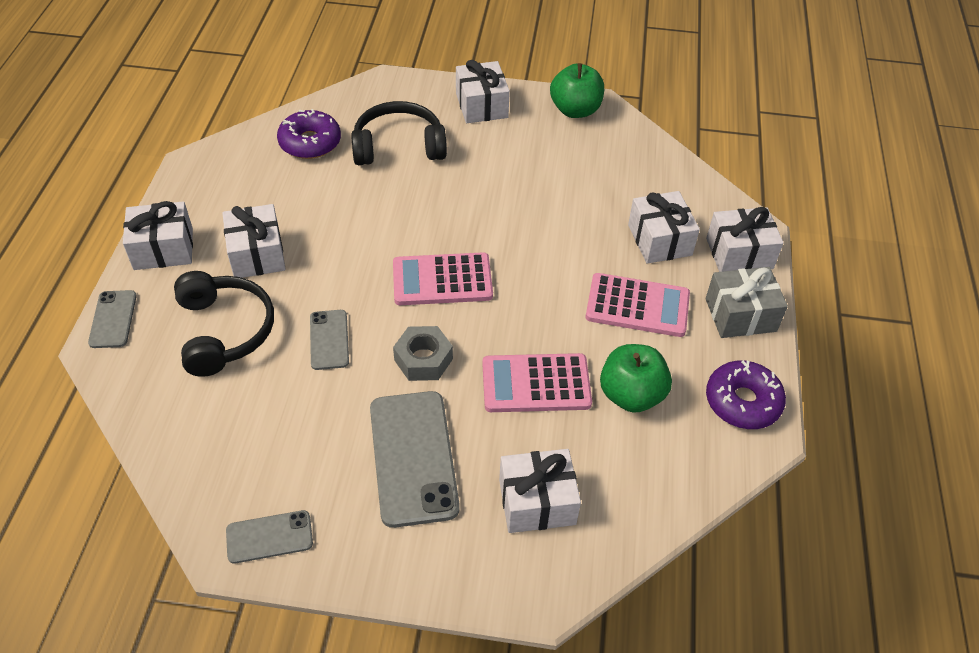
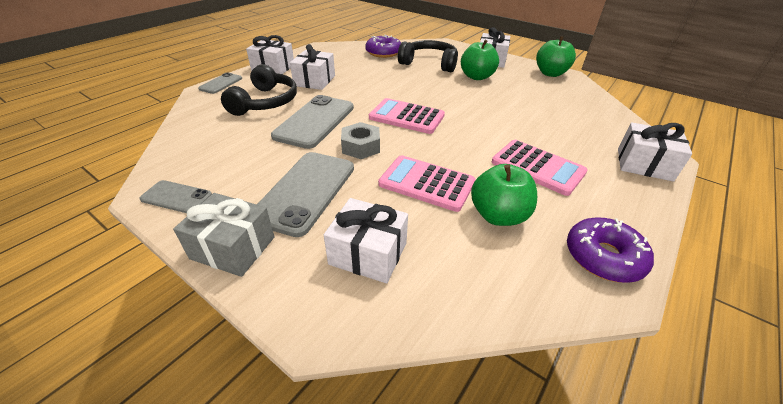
camera: 30 degrees right, 10 degrees down
(329, 340) = (315, 121): grey phone -> grey phone, size x1.88
(483, 155) = (476, 77): none -> green apple
(659, 240) = (577, 140): white gift -> none
(740, 315) = (629, 199): grey gift -> grey gift (233, 248)

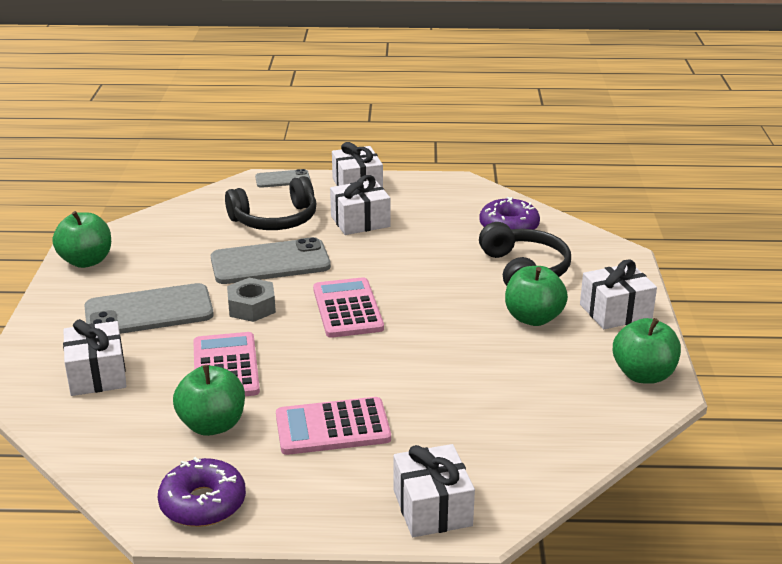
camera: 55 degrees right, 10 degrees down
(176, 197) = (86, 261): grey phone -> green apple
(233, 248) = (53, 314): grey gift -> none
(537, 167) = (332, 427): pink calculator -> pink calculator turned 75 degrees clockwise

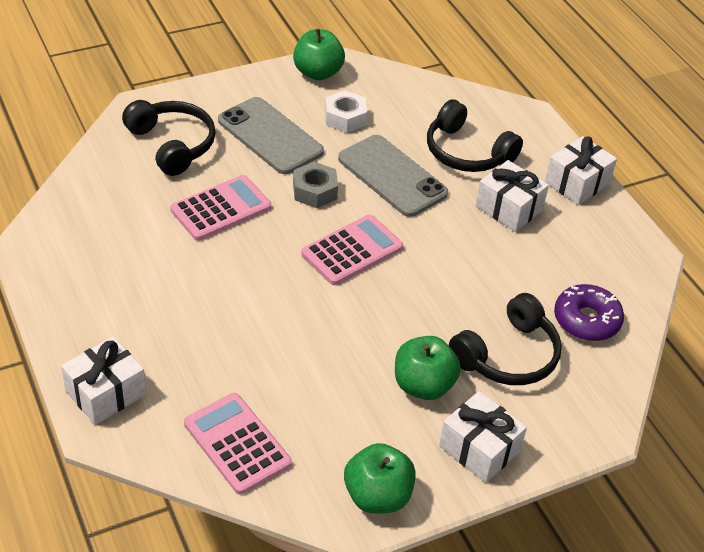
camera: 60 degrees right, 15 degrees up
(97, 374) = (172, 144): white gift -> black headphones
(167, 264) = (345, 118): none -> white nut
(203, 503) = (53, 260): purple donut -> none
(212, 425) = (144, 230): green apple -> none
(282, 179) = (545, 130): grey phone -> none
(332, 427) = (177, 299): pink calculator -> pink calculator (237, 443)

